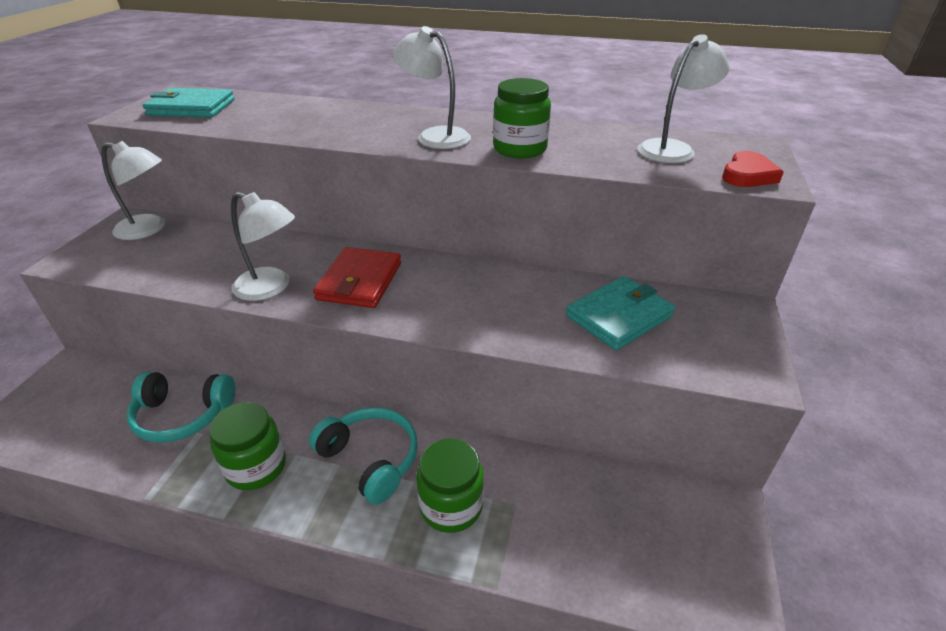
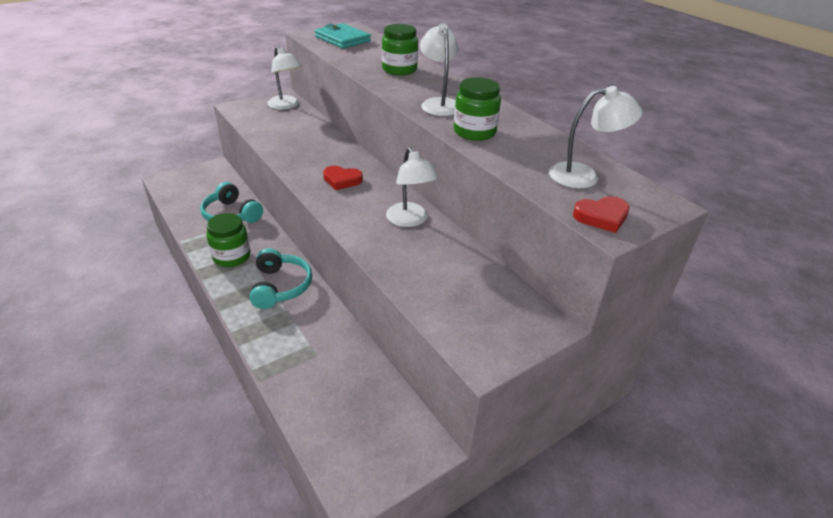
camera: 40 degrees right, 0 degrees up
(271, 288) = (297, 162): white lamp -> white lamp (410, 220)
(359, 281) = (342, 180): red wallet -> red heart
(451, 506) = (287, 333): green jar -> green jar (399, 70)
(619, 316) = (454, 278): turquoise wallet -> none

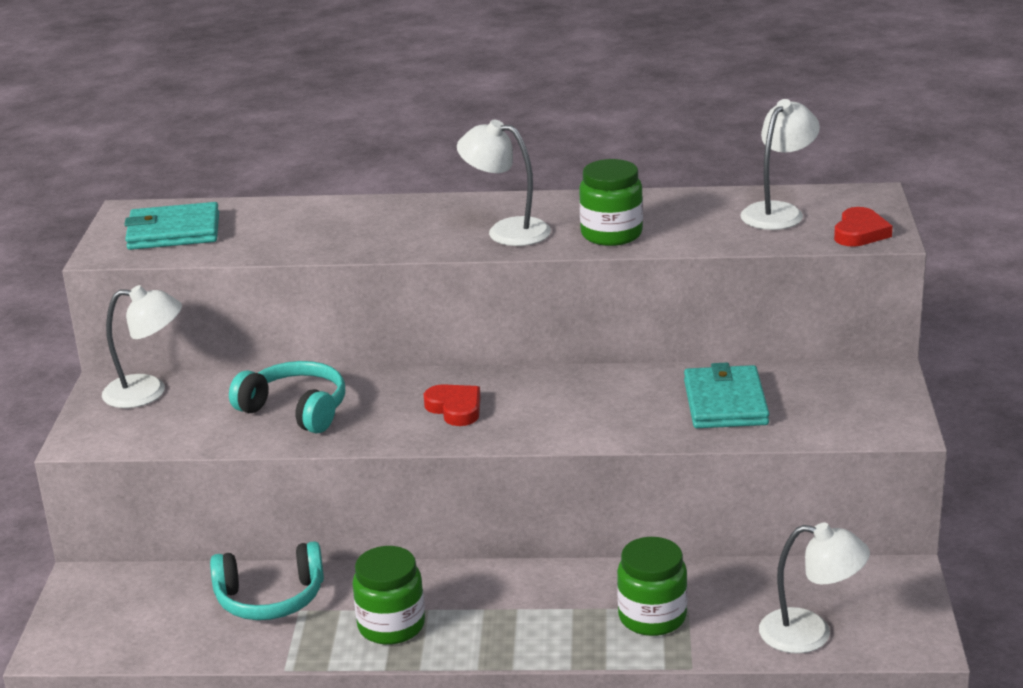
camera: 50 degrees left, 10 degrees down
(280, 286) = (515, 599): turquoise headphones -> turquoise headphones (296, 410)
(342, 180) = (455, 408): red heart -> red heart turned 90 degrees counterclockwise
(399, 70) = (360, 224): green jar -> green jar (652, 617)
(410, 220) = (613, 389): white lamp -> white lamp (810, 634)
(437, 266) = (725, 402): none -> turquoise wallet

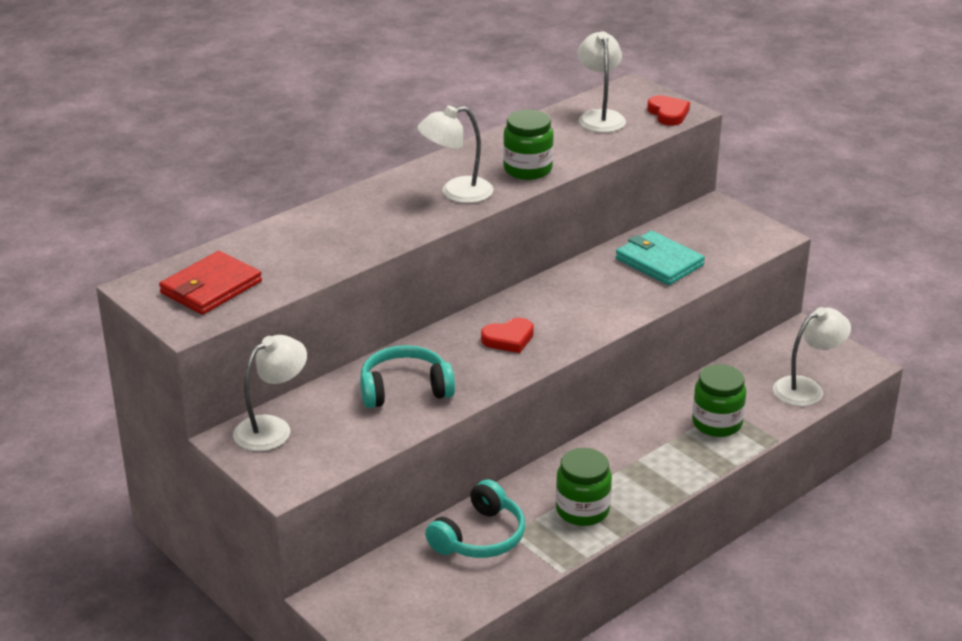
camera: 45 degrees left, 5 degrees up
(173, 232) = (211, 287): turquoise wallet -> red wallet
(455, 408) = (508, 339): red heart -> red heart turned 150 degrees clockwise

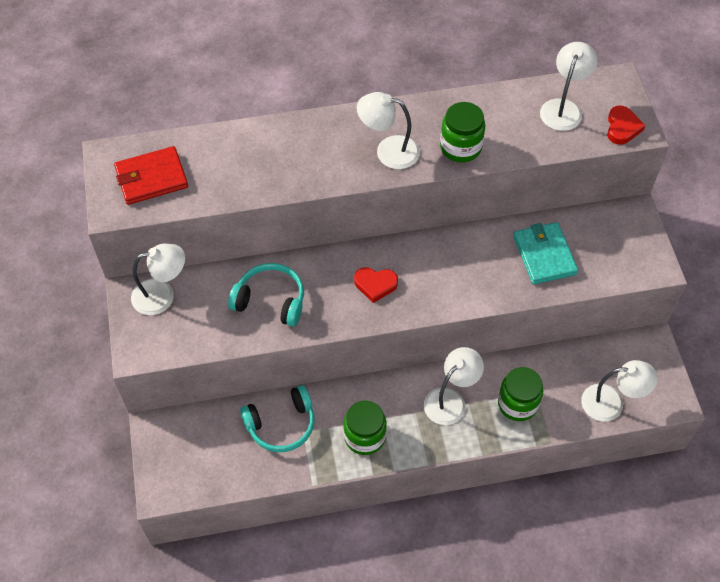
camera: 30 degrees right, 25 degrees up
(646, 446) = (450, 400): none -> white lamp

